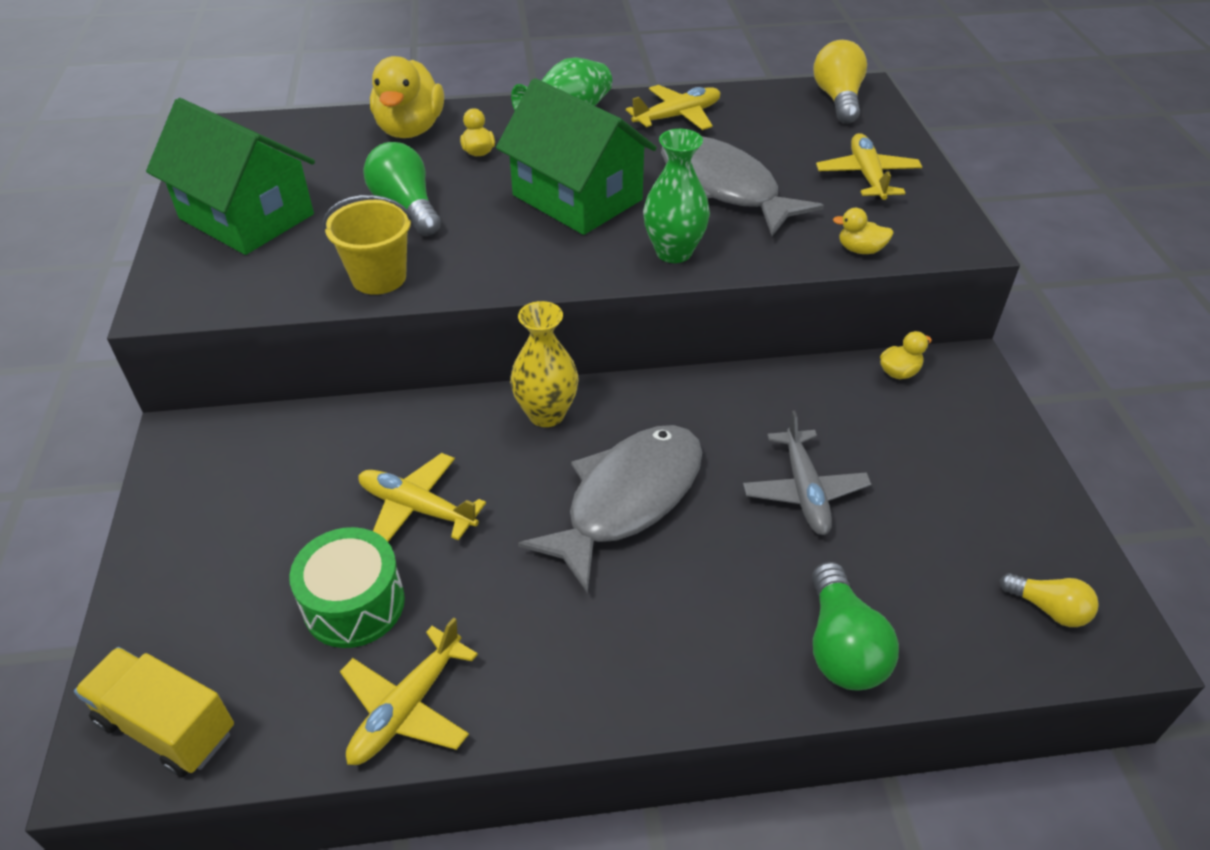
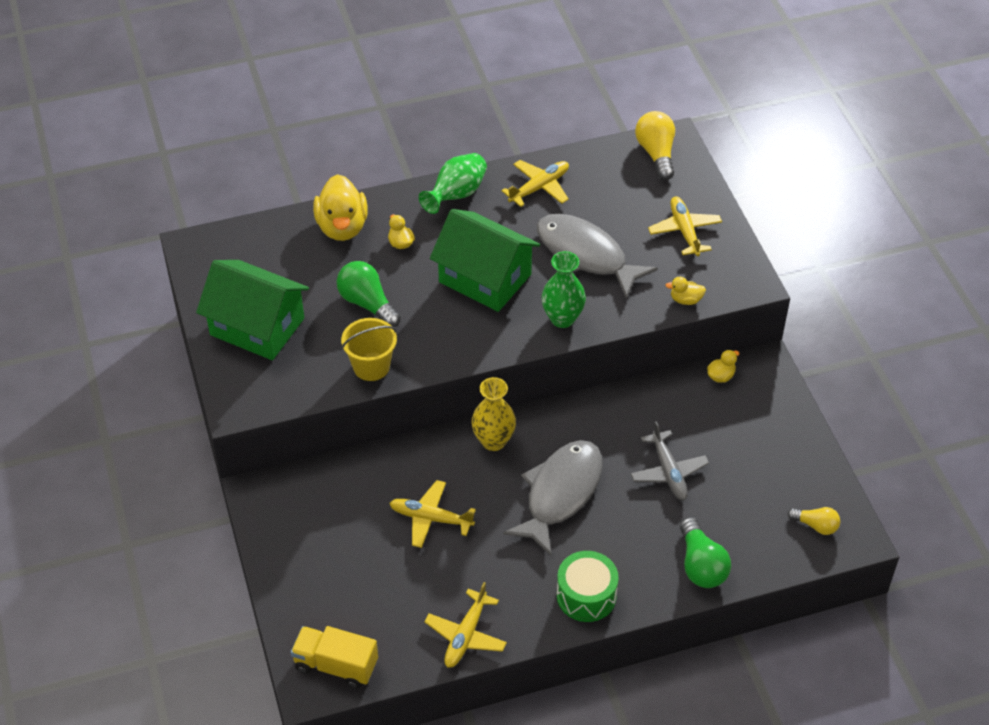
camera: 10 degrees left, 5 degrees up
(354, 604) = (414, 583): green drum -> green drum (586, 595)

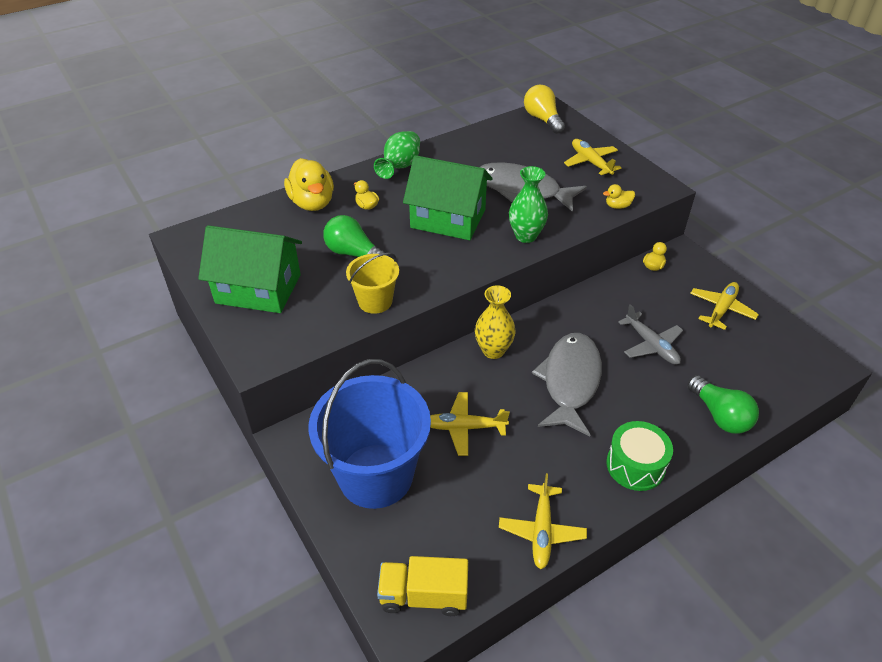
camera: 15 degrees left, 5 degrees down
(327, 547) = (375, 475): none -> blue bucket
(539, 187) = (464, 152): yellow plane -> yellow plane (721, 309)
(815, 525) = (792, 362): yellow light bulb -> none

